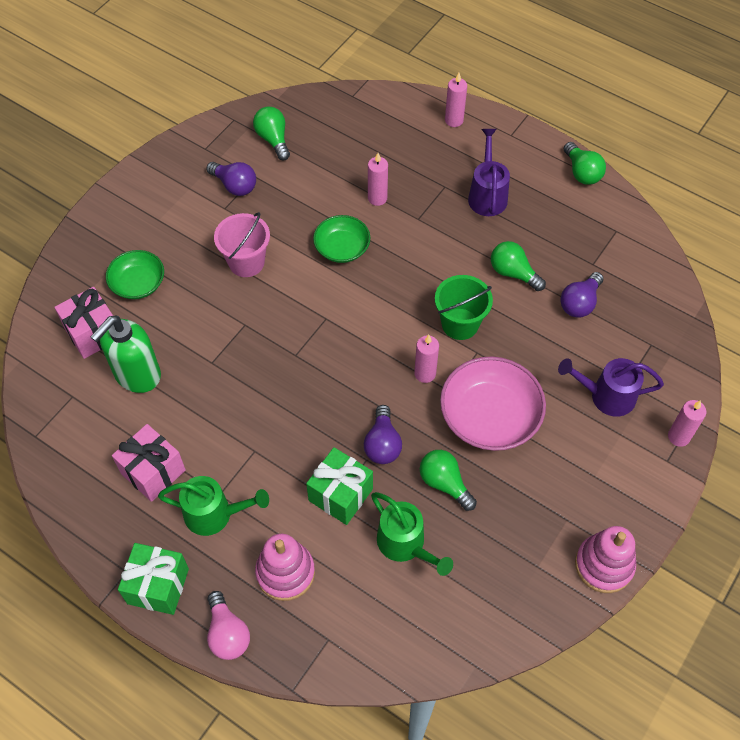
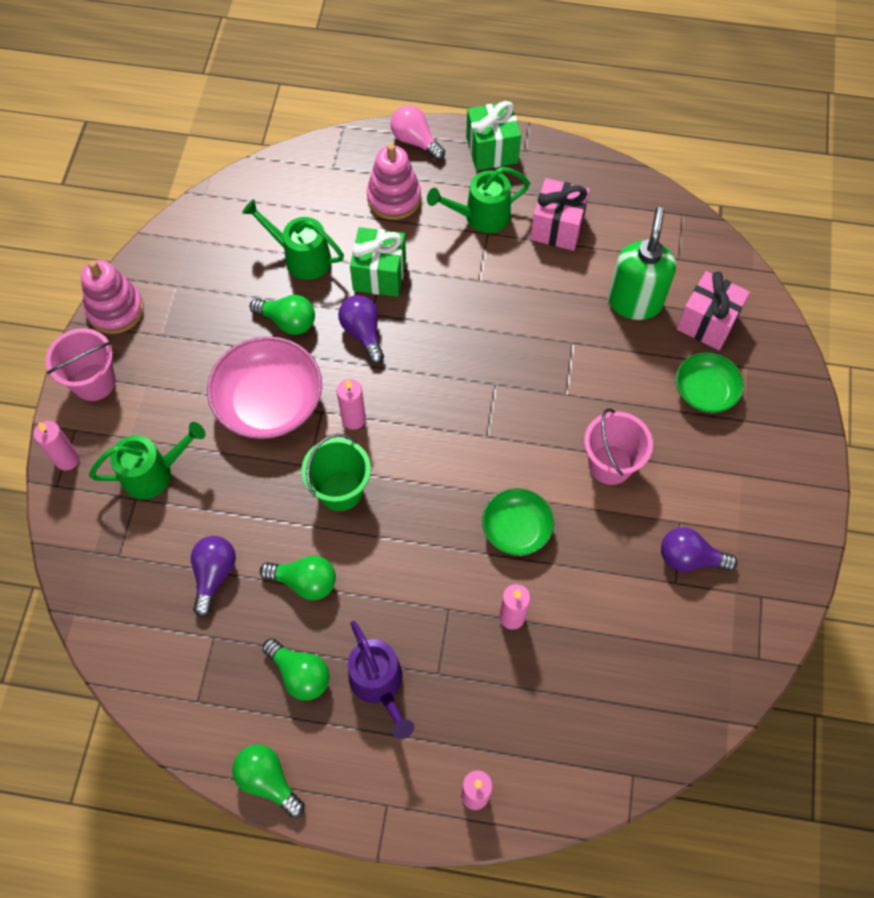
camera: 155 degrees right, 5 degrees up
(273, 139) = (689, 649): green light bulb -> green light bulb (300, 674)
(606, 396) = (154, 473): purple watering can -> green watering can
(640, 498) = (94, 382): none -> pink bucket

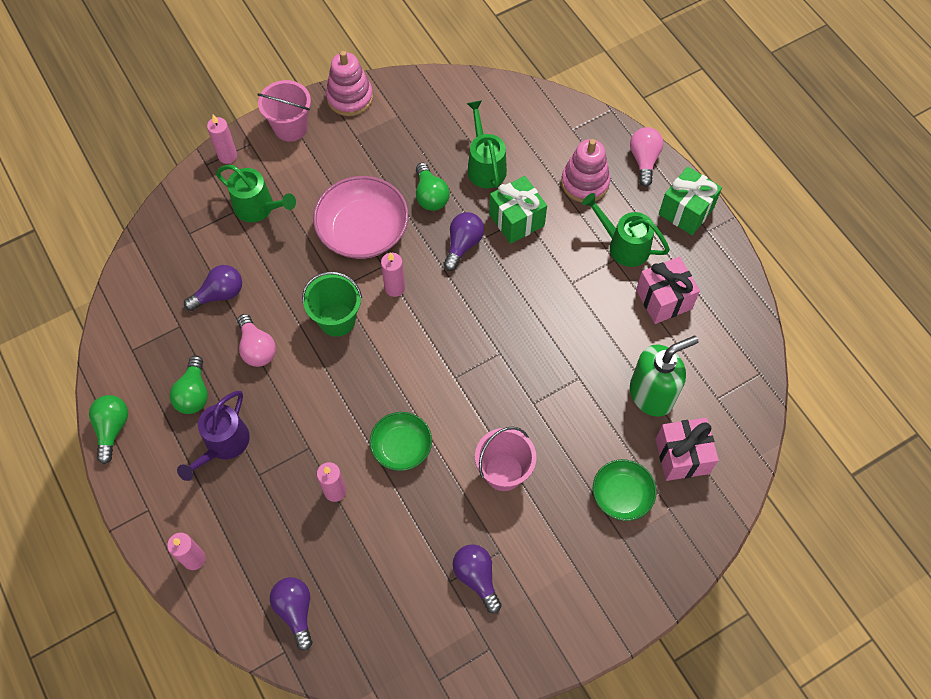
camera: 50 degrees right, 0 degrees up
(305, 582) = (257, 348): green light bulb -> pink light bulb
(601, 736) = (295, 611): none -> purple light bulb

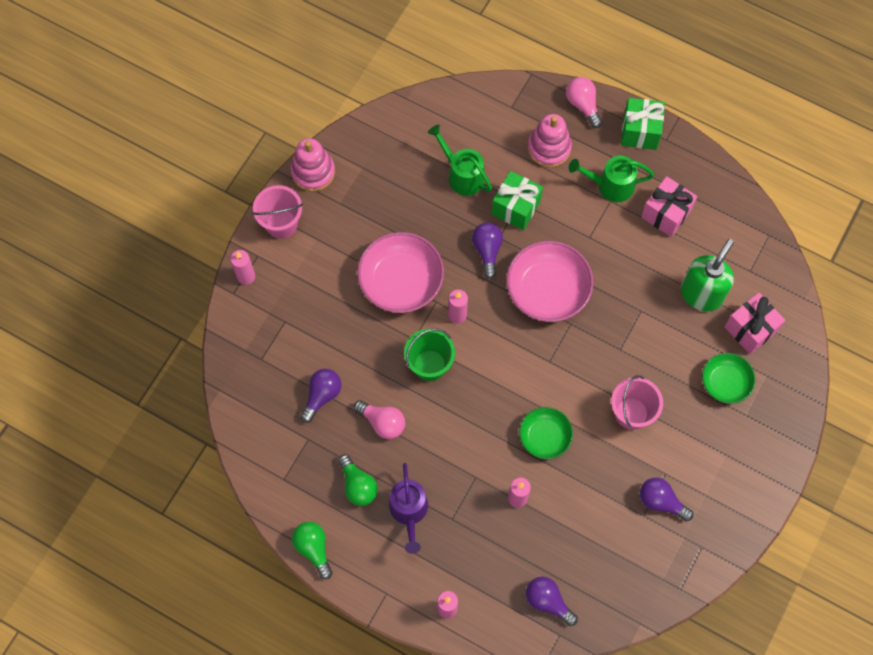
camera: 30 degrees left, 5 degrees up
(259, 208) = (303, 307): green watering can -> none
(430, 196) = (435, 223): green light bulb -> none
(497, 310) = (547, 290): none -> pink bowl

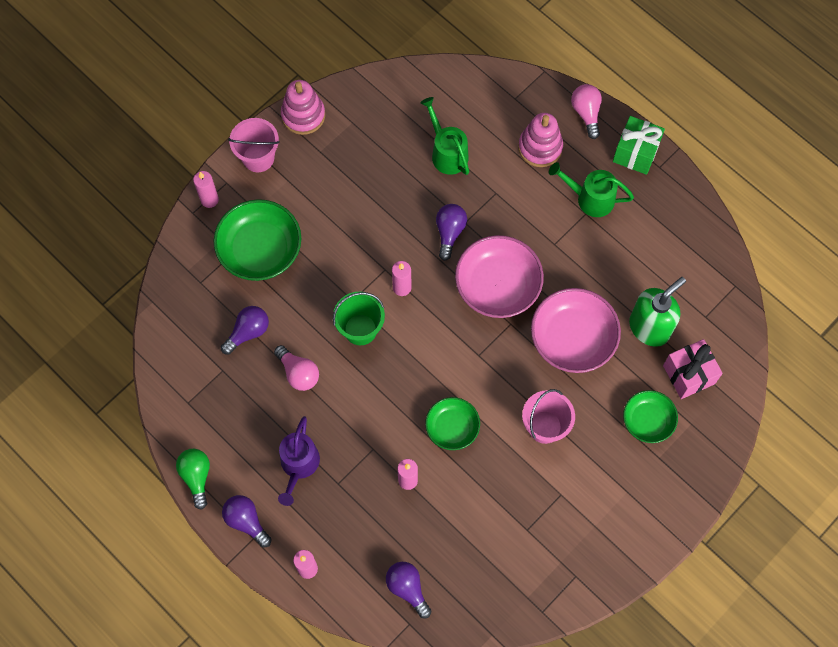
camera: 15 degrees right, 0 degrees up
(310, 312) = (260, 249): none -> green bowl
(358, 485) = (257, 427): green light bulb -> none
(401, 281) = (357, 241): pink bowl -> pink bowl (573, 338)
(516, 208) = (490, 198): green gift -> none
(661, 501) = (548, 521): purple light bulb -> purple light bulb (246, 521)
(666, 214) = (637, 240): pink gift -> none

